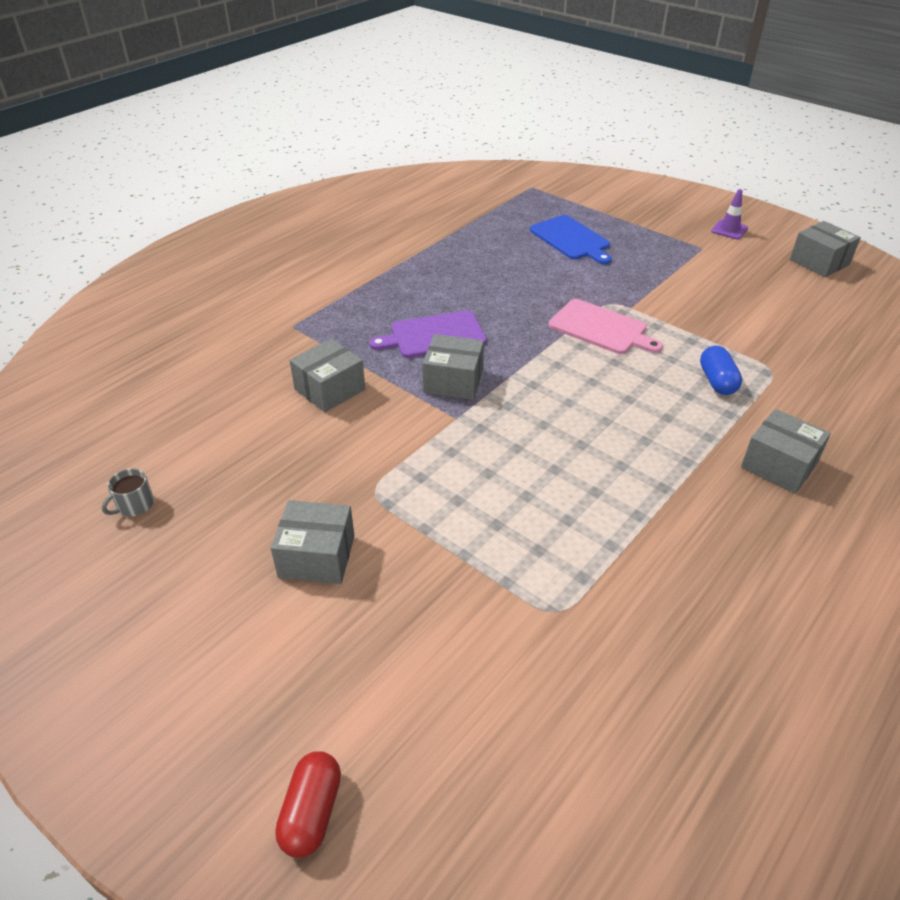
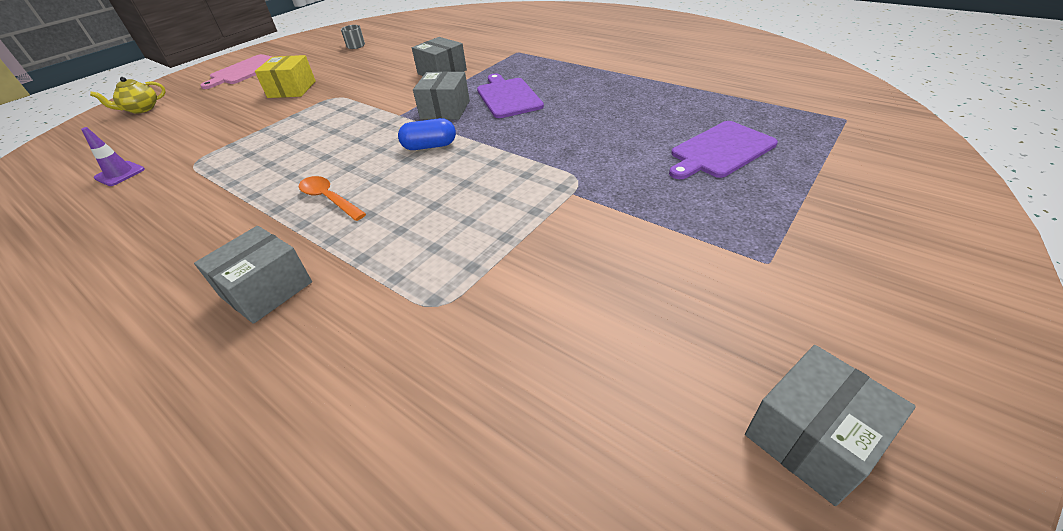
camera: 90 degrees right, 0 degrees up
(312, 812) = (142, 109): red capsule -> yellow teapot
(317, 556) = (292, 89): grey box -> yellow box
(571, 239) = (720, 151): blue cutting board -> purple cutting board
(601, 328) = (526, 174): pink cutting board -> pink cutting board (245, 71)
(643, 450) = (329, 199): none -> orange spoon
(717, 381) = (422, 253): blue capsule -> blue capsule (430, 146)
(729, 230) = (865, 302): purple traffic cone -> purple traffic cone (120, 174)

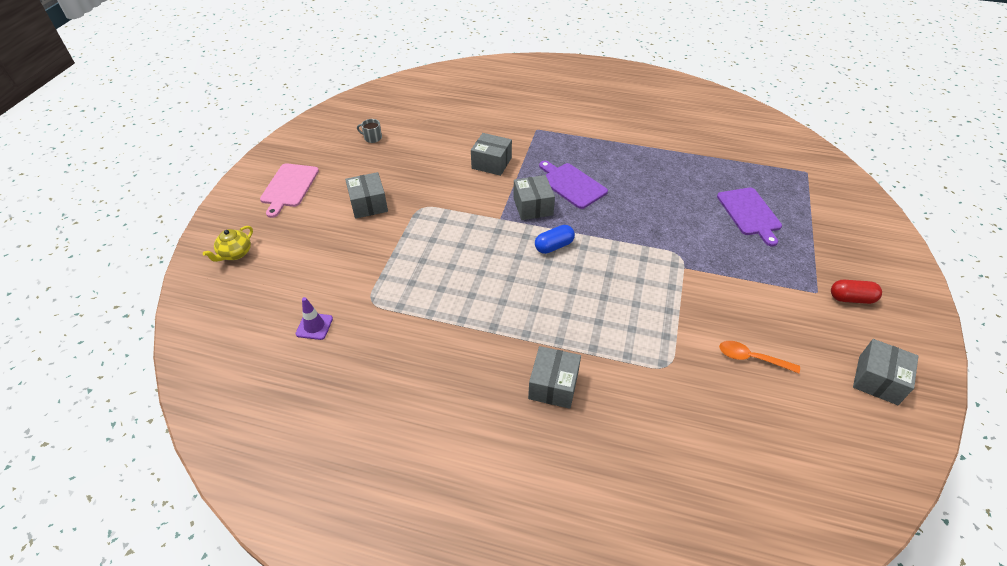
camera: 25 degrees left, 5 degrees up
(292, 89) = (368, 204): yellow box -> grey box
(329, 199) = (524, 309): orange spoon -> orange spoon (752, 358)
(720, 151) = (749, 213): purple cutting board -> purple cutting board turned 45 degrees counterclockwise
(830, 285) = (851, 298): none -> red capsule

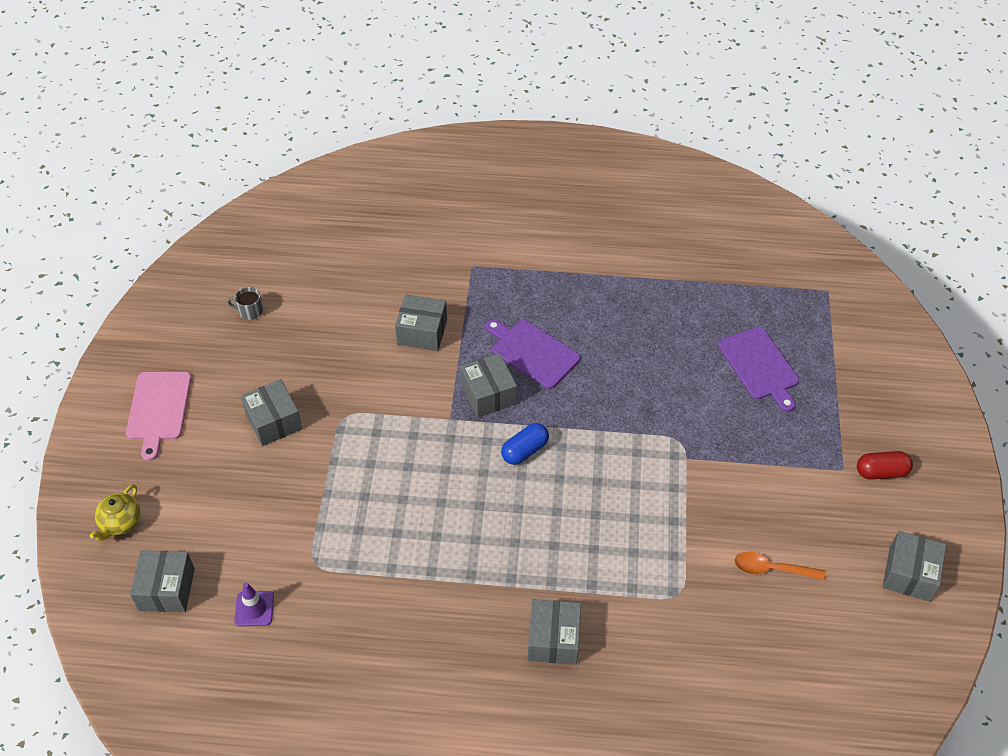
camera: 10 degrees left, 5 degrees up
(252, 303) = (166, 589): none -> grey box

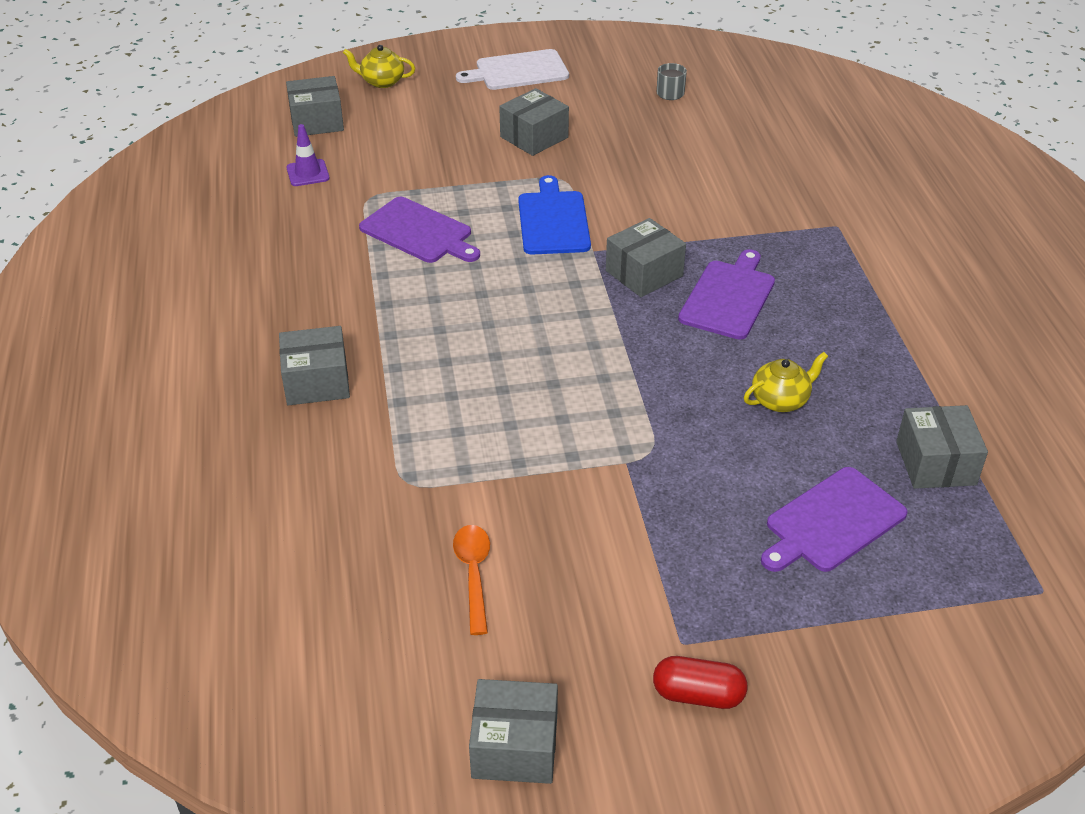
camera: 75 degrees right, 10 degrees down
(159, 409) = (518, 71): pink cutting board -> white cutting board
(381, 534) = (419, 232): none -> purple cutting board
(400, 436) = (553, 220): none -> blue cutting board
(422, 332) = (709, 208): grey box -> grey box (936, 463)
(525, 451) = (574, 316): blue capsule -> none
(647, 357) = (780, 400): none -> yellow teapot
(881, 472) = (698, 695): red capsule -> red capsule turned 60 degrees counterclockwise

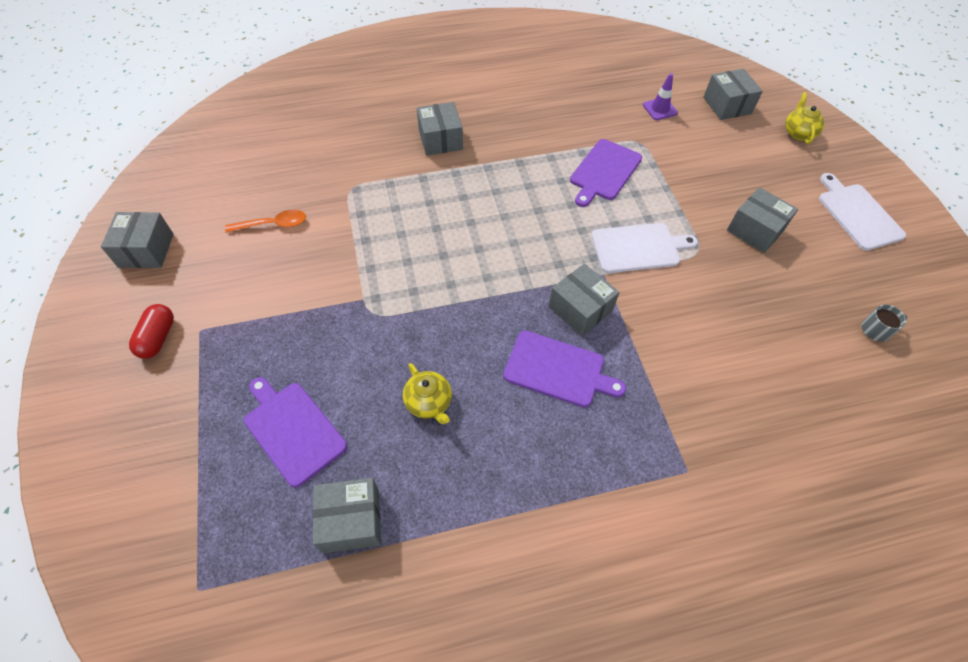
camera: 85 degrees right, 15 degrees up
(553, 220) = (638, 247): blue cutting board -> white cutting board

